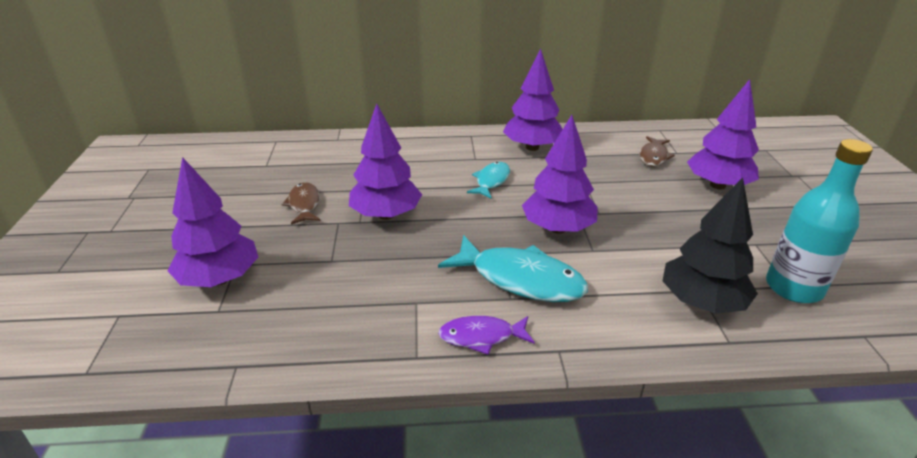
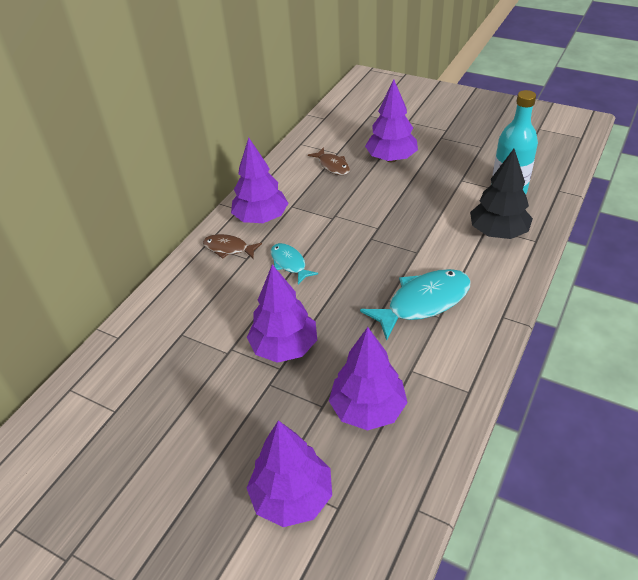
camera: 55 degrees left, 10 degrees up
(304, 204) = (219, 400): brown fish -> brown fish (228, 248)
(481, 337) = (469, 349): purple fish -> none
(558, 228) = (380, 257): purple tree -> purple tree (368, 409)

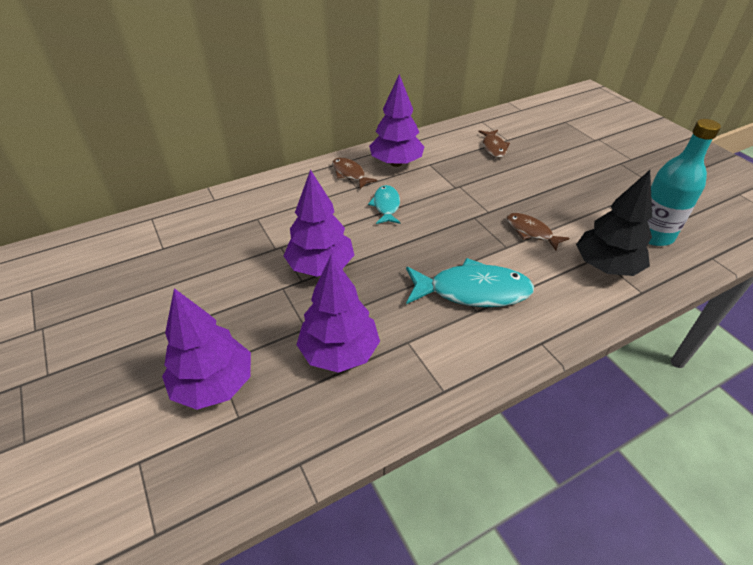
camera: 30 degrees right, 0 degrees up
(391, 159) = (553, 162): purple tree -> none
(424, 230) = (531, 232): none -> brown fish

